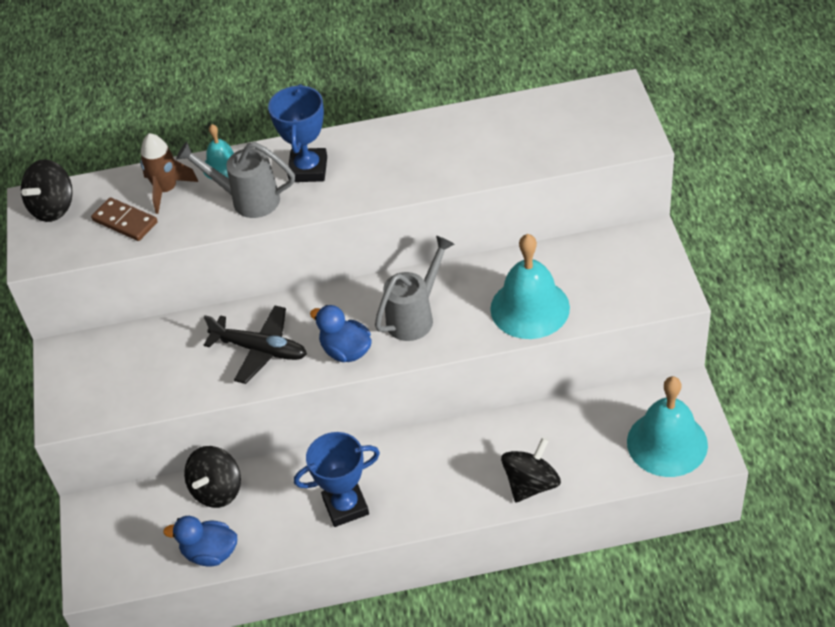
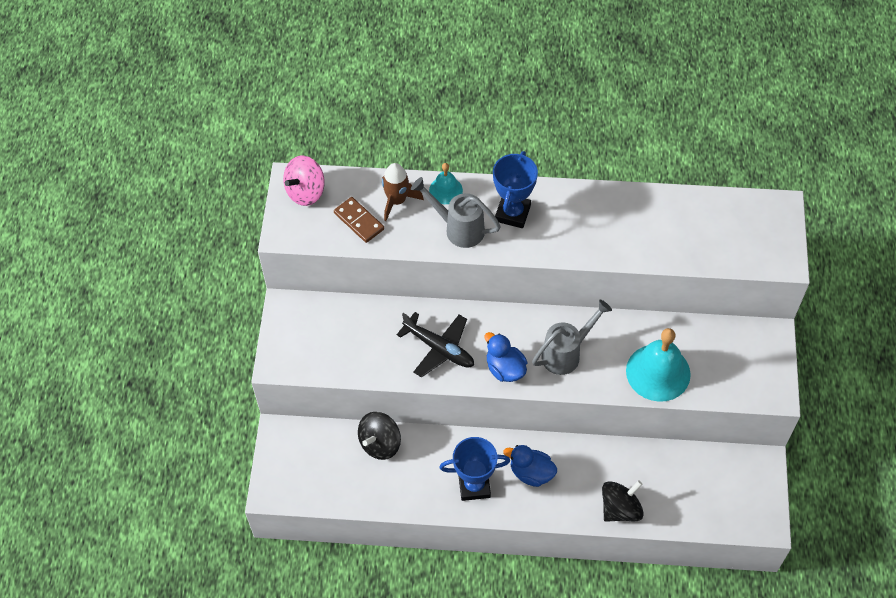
camera: 10 degrees right, 10 degrees up
(53, 207) = (306, 192): black spinning top -> pink spinning top
(210, 553) = (363, 494): blue duck -> blue duck (531, 473)
(667, 443) = (735, 505): turquoise bell -> none

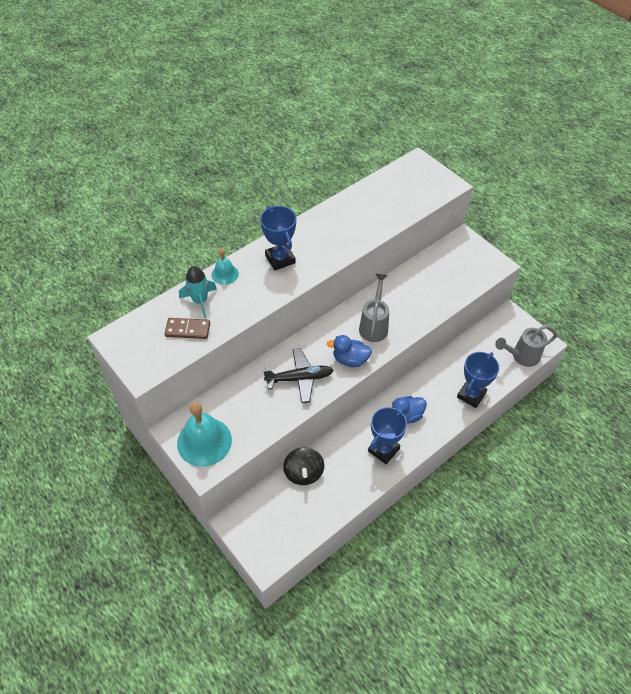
camera: 45 degrees left, 5 degrees down
(306, 192) = (131, 338): pink spinning top -> none
(397, 201) = (200, 301): brown rocket -> turquoise rocket
(458, 228) = (256, 289): grey watering can -> grey watering can (521, 356)
(620, 509) = (471, 395): black spinning top -> blue trophy
(658, 372) = (431, 298): turquoise bell -> turquoise bell (204, 441)

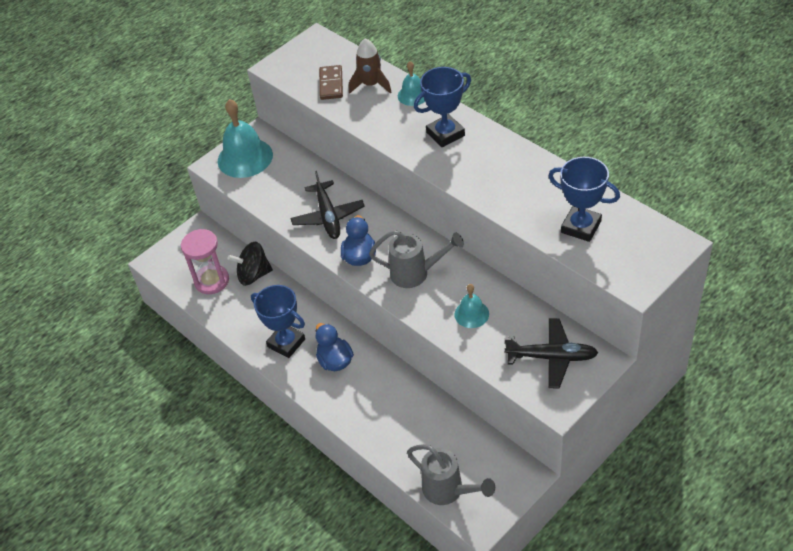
camera: 90 degrees right, 5 degrees down
(200, 301) = (371, 85): turquoise rocket -> brown rocket
(303, 509) = (211, 281): none -> pink hourglass
(418, 297) = (471, 314): none -> turquoise bell
(460, 261) = (552, 357): none -> black plane
(471, 395) = (374, 430): blue trophy -> blue trophy (581, 227)
(521, 356) = (449, 491): grey watering can -> grey watering can turned 150 degrees clockwise

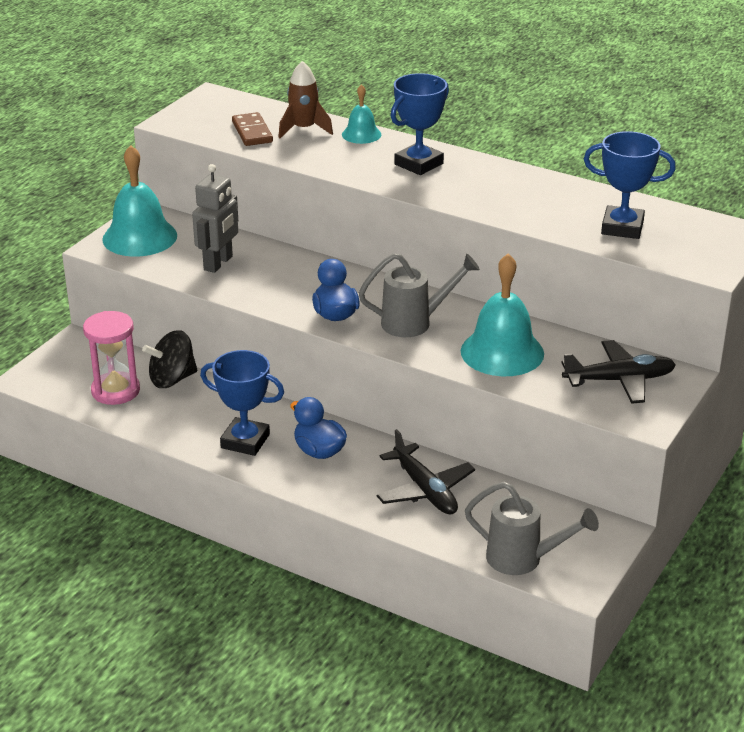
camera: 20 degrees left, 15 degrees down
(292, 192) = (218, 263): none -> grey robot
(328, 216) = (276, 282): black plane -> black plane (425, 490)
(471, 314) = (502, 352): turquoise bell -> turquoise bell, size x1.87

